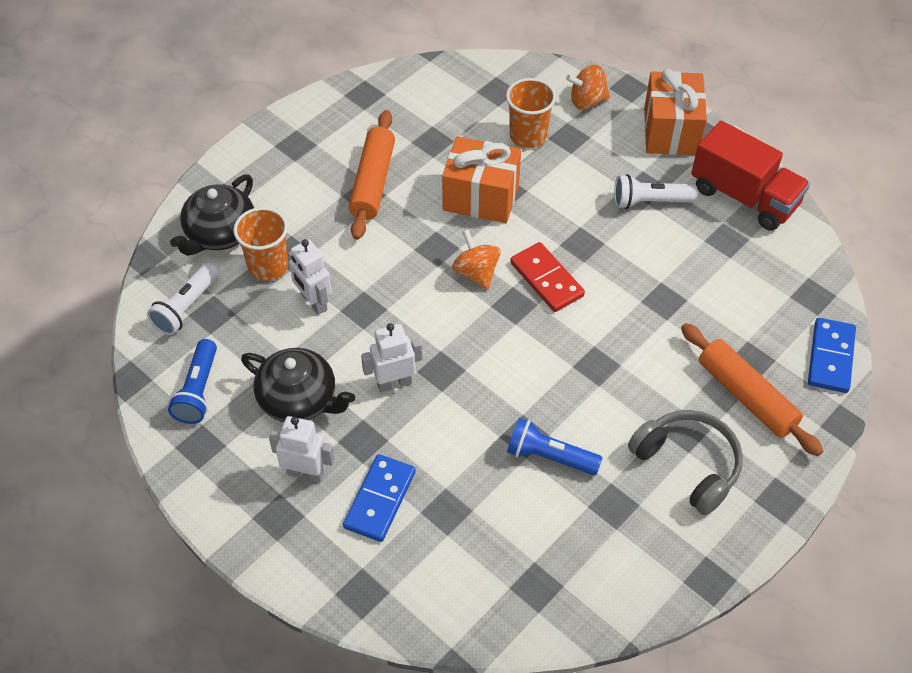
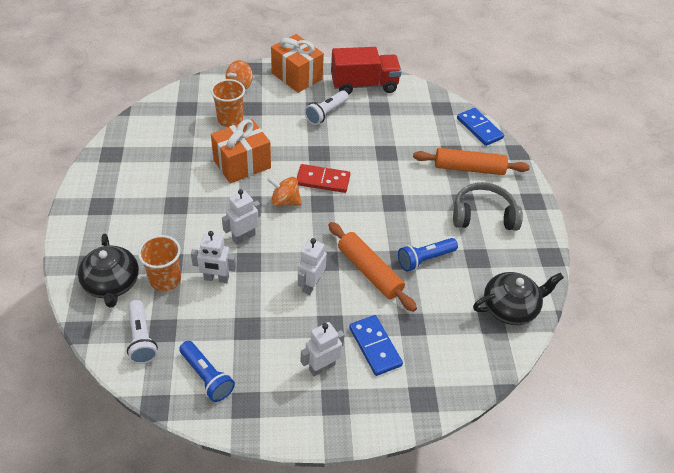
camera: 50 degrees left, 5 degrees down
(299, 399) = (271, 333): black teapot -> black teapot (510, 308)
(372, 182) = (173, 195): orange rolling pin -> orange rolling pin (369, 271)
(388, 280) = (243, 237): none -> white robot

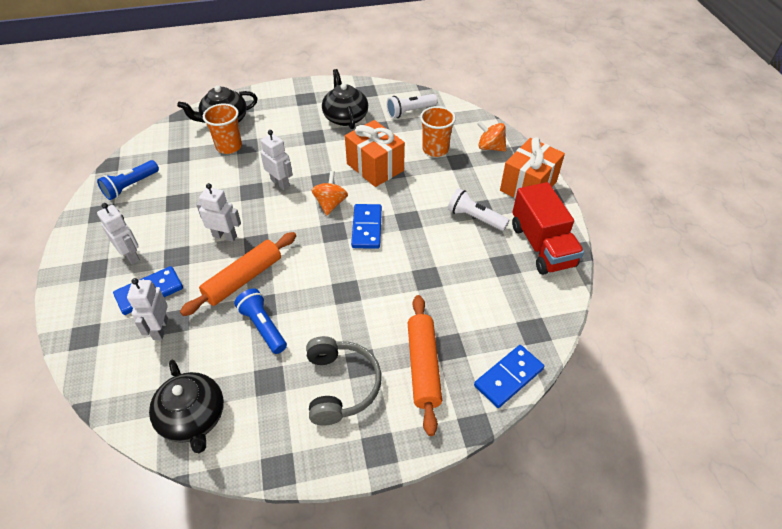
camera: 85 degrees right, 0 degrees up
(141, 338) = (170, 146): white flashlight -> white flashlight (410, 112)
(152, 176) = (345, 117): none -> black teapot
(216, 278) = (231, 174): white robot -> white robot (160, 329)
(323, 180) = (367, 228): red domino -> blue domino

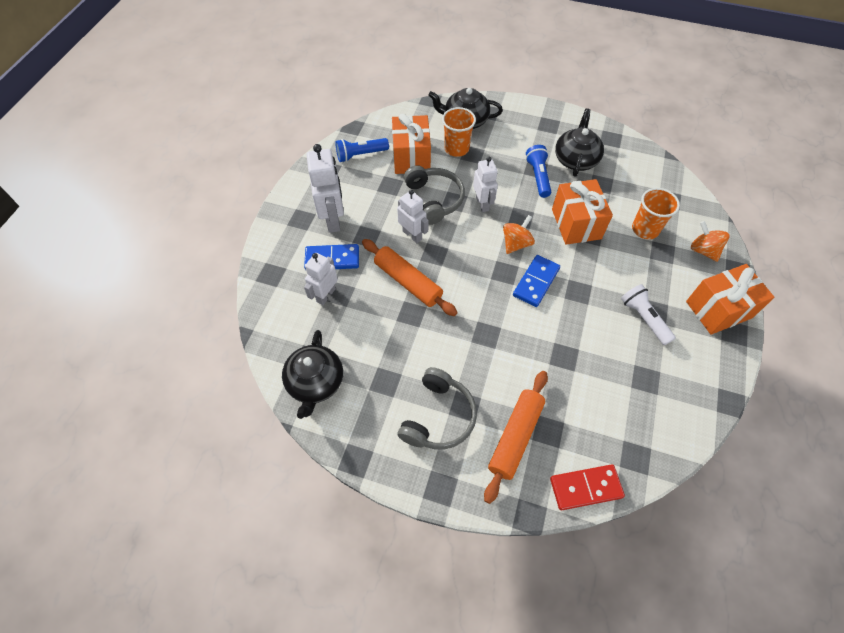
camera: 30 degrees right, 10 degrees up
(131, 255) = (333, 219): white robot -> white robot, size x1.53
(186, 169) = (411, 157): none -> orange gift
(230, 197) = (434, 200): none -> grey headphones
(243, 279) = (408, 282): orange rolling pin -> orange rolling pin turned 60 degrees clockwise
(263, 326) = (403, 332): blue flashlight -> blue flashlight (538, 176)
(410, 112) = (642, 178): white flashlight -> none
(508, 377) = (585, 487): blue domino -> red domino
(542, 245) = (695, 378): red truck -> none

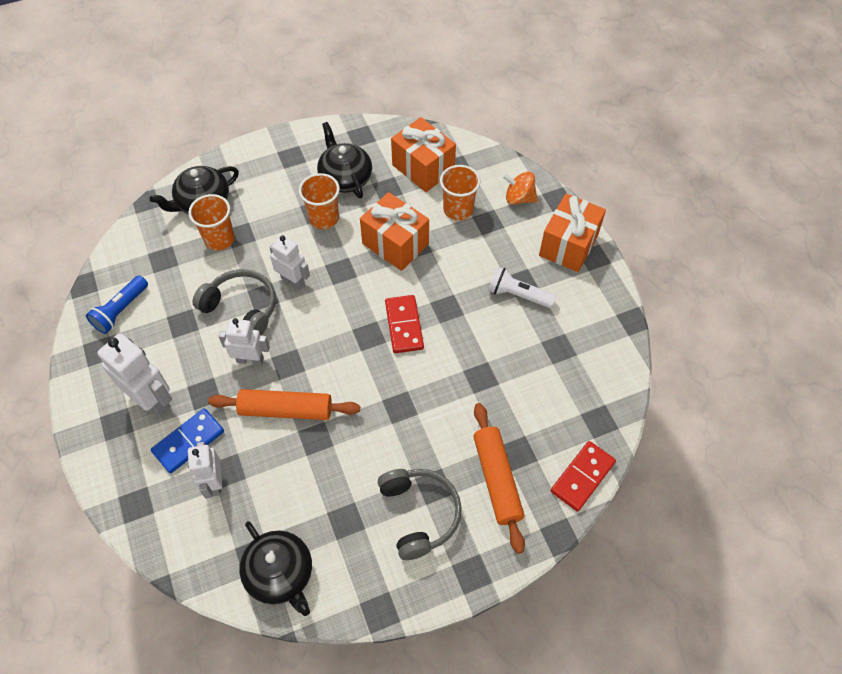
camera: 40 degrees left, 0 degrees up
(411, 157) = (179, 278): orange gift -> orange gift (423, 168)
(516, 243) = (357, 300): orange spinning top -> none
(536, 282) = (404, 325): blue domino -> red domino
(538, 176) = (324, 218): blue flashlight -> orange cup

